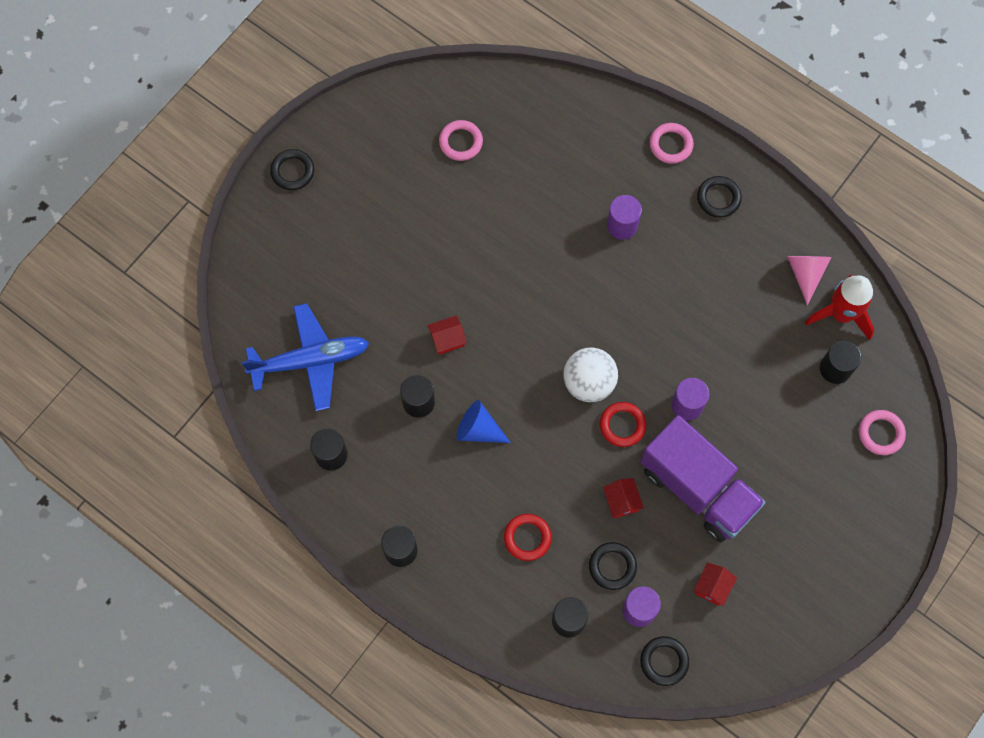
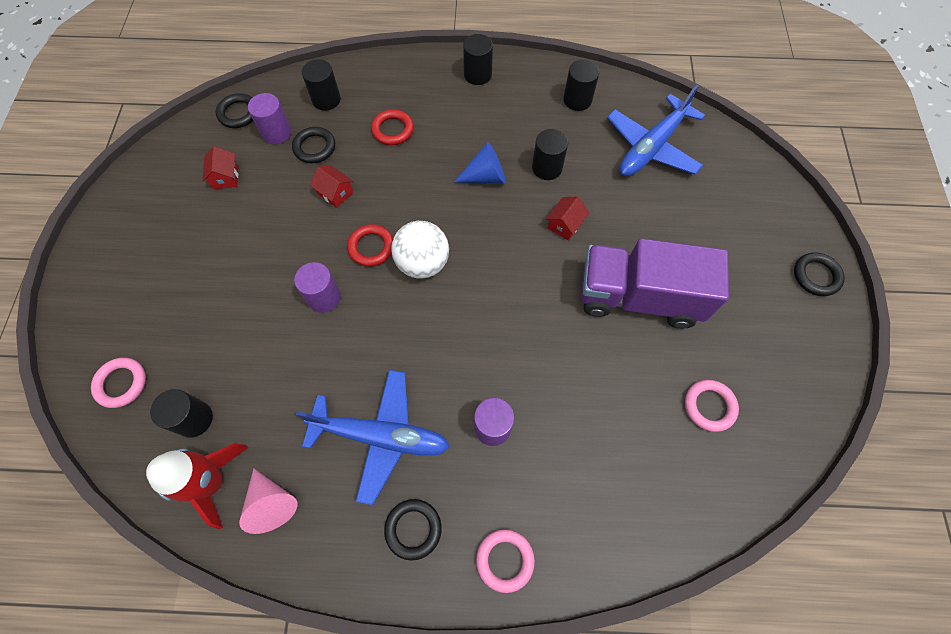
camera: 145 degrees right, 5 degrees down
(697, 488) = (276, 238): purple truck -> purple truck (638, 297)
(705, 270) = (380, 436): none -> blue plane

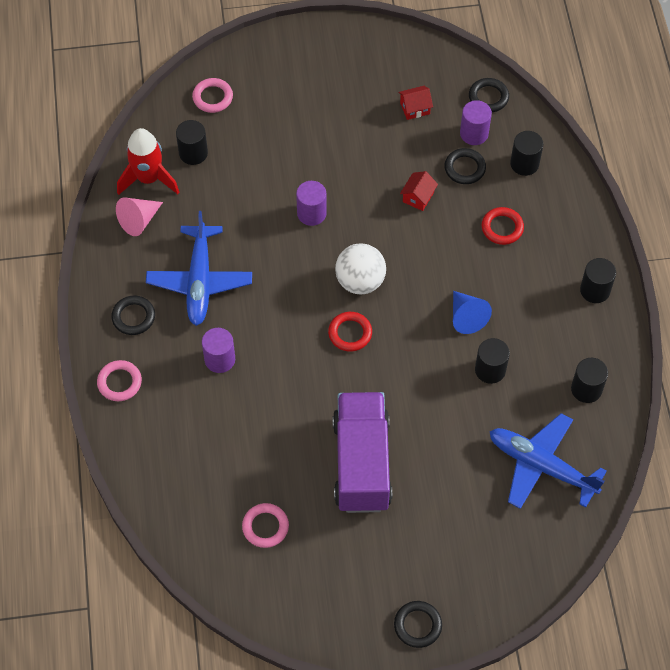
camera: 80 degrees right, 5 degrees down
(371, 247) = (367, 238): red ring -> red ring (350, 333)
(565, 224) = (427, 393): red house -> none

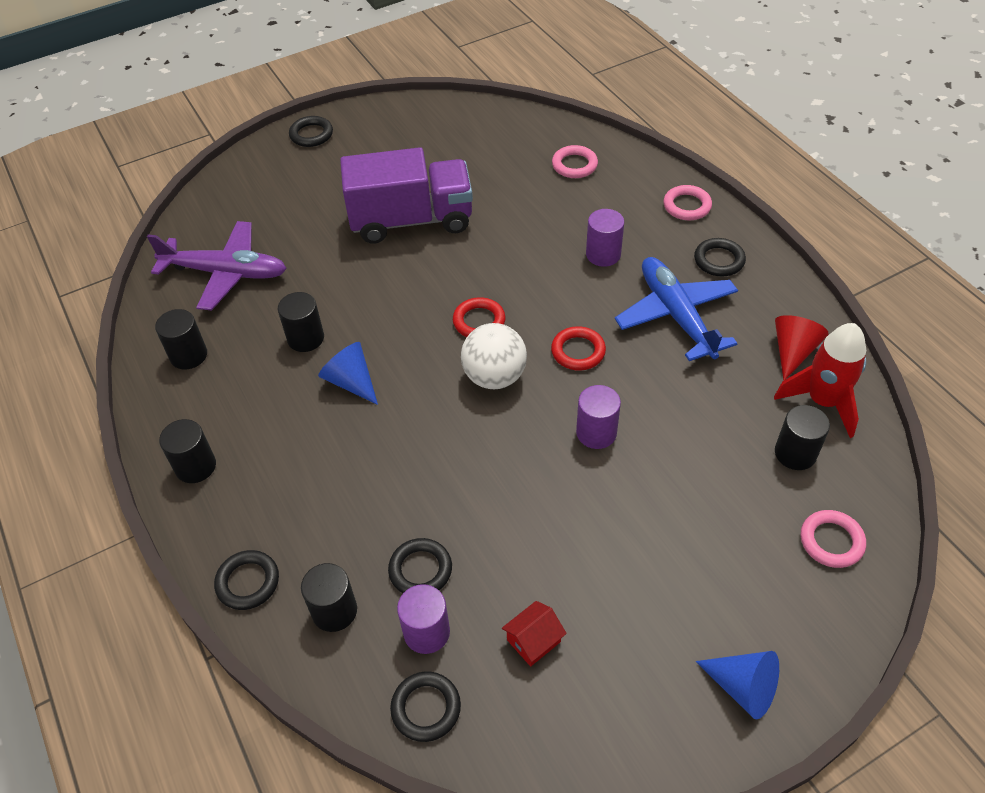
camera: 160 degrees right, 10 degrees down
(139, 220) = (793, 351): pink cone -> red cone
(265, 527) = (477, 153): pink ring -> pink ring (574, 165)
(315, 49) = (743, 687): none -> blue cone
(361, 463) = (411, 220): purple truck -> purple truck turned 75 degrees counterclockwise
(418, 197) = (469, 504): red house -> none
(502, 228) = (339, 503): red ring -> red ring (578, 351)
(542, 466) = (225, 273): blue plane -> purple plane
(573, 199) = (248, 582): none -> black ring

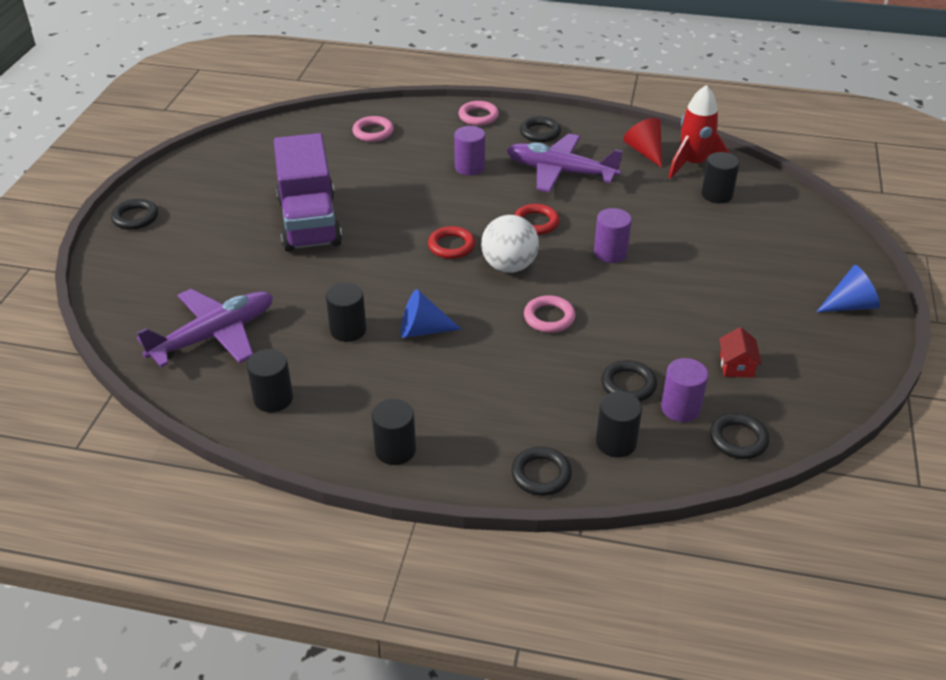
camera: 50 degrees left, 10 degrees down
(411, 220) = (309, 222): purple truck -> purple truck turned 135 degrees clockwise
(676, 316) = (561, 172): blue plane -> purple plane
(831, 541) = (789, 219): pink ring -> pink ring (549, 317)

